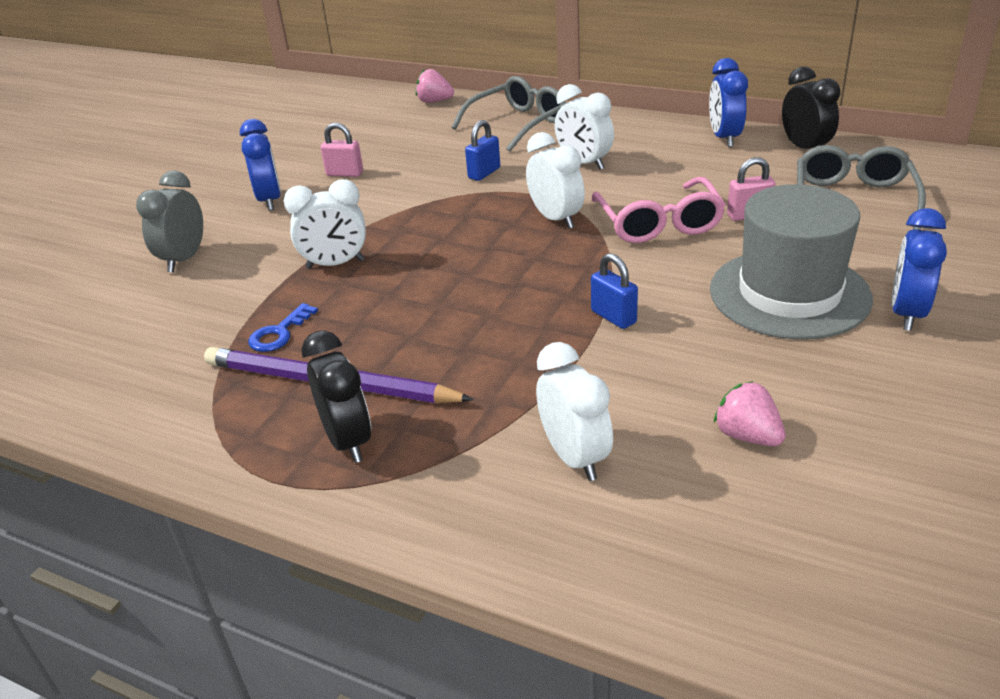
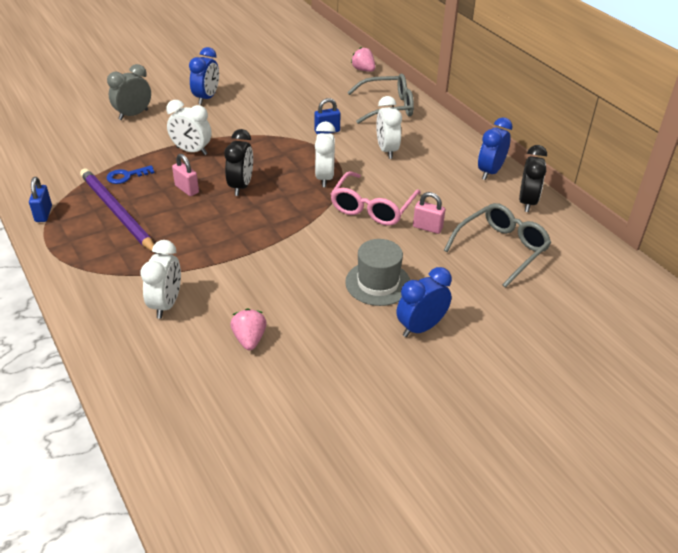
camera: 30 degrees right, 5 degrees up
(345, 174) = (259, 98): pink padlock -> pink padlock (187, 189)
(348, 441) = (92, 244): black clock -> black clock (241, 186)
(613, 317) = (275, 248): blue padlock -> blue padlock (43, 214)
(789, 293) = (378, 283): grey hat -> grey hat, size x0.64

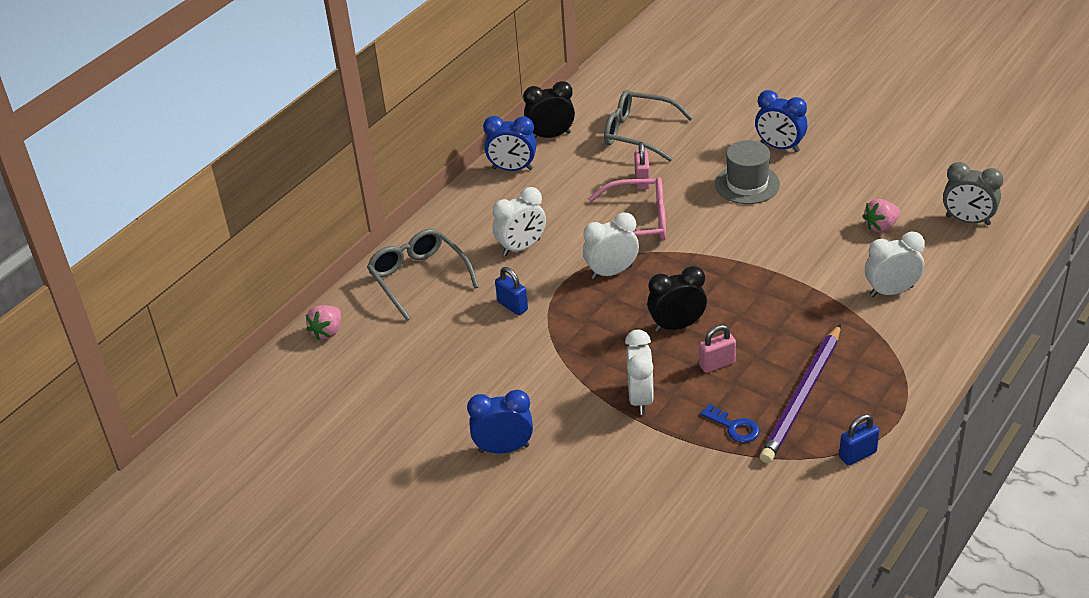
camera: 110 degrees left, 0 degrees up
(133, 115) = (598, 500): grey clock -> grey clock (968, 220)
(187, 189) = (717, 364): pink padlock -> pink padlock turned 45 degrees clockwise

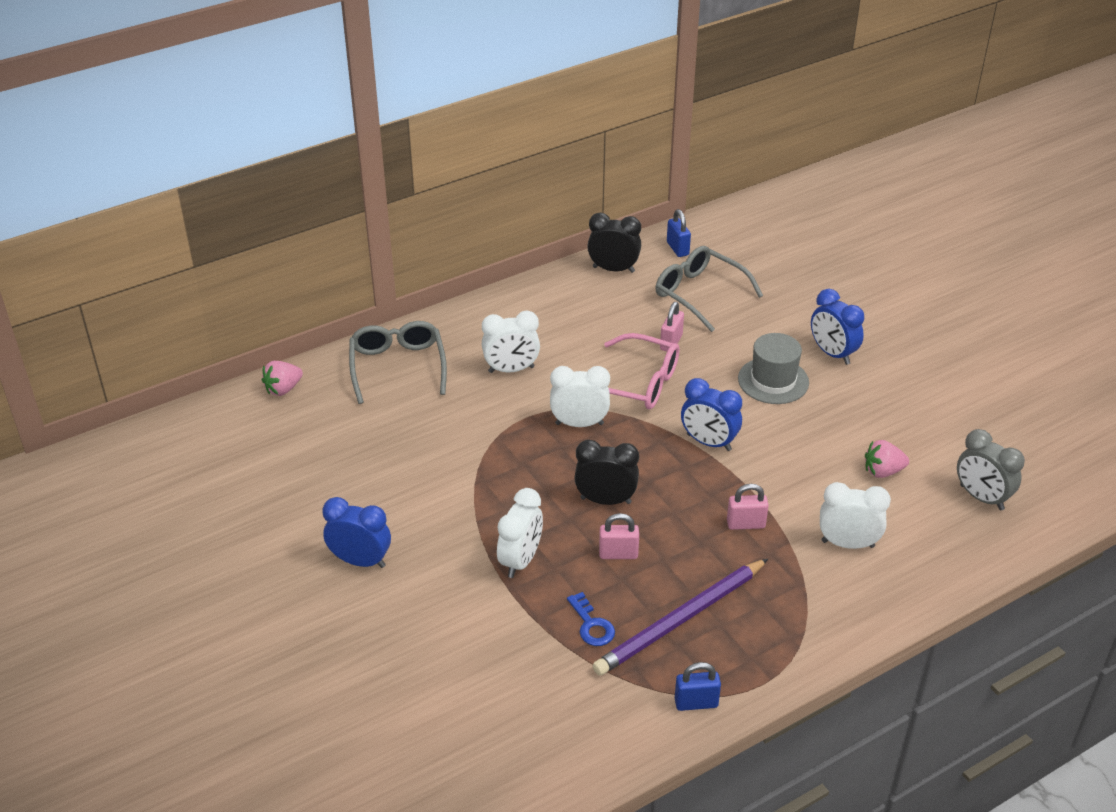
camera: 20 degrees right, 0 degrees up
(512, 169) = (555, 290): blue clock -> blue clock (708, 442)
(512, 306) = (464, 424): blue padlock -> blue padlock (677, 248)
(802, 304) = (745, 524): none -> pink padlock

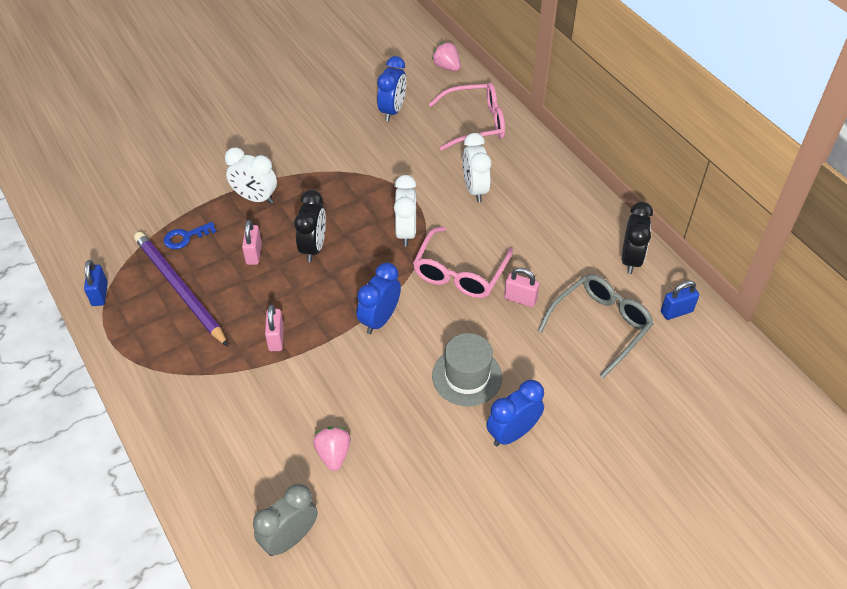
camera: 90 degrees right, 10 degrees up
(360, 561) = (267, 117): blue clock -> blue clock (392, 111)
(397, 366) = (475, 123): grey glasses -> pink glasses
(847, 544) = (243, 412): white clock -> none

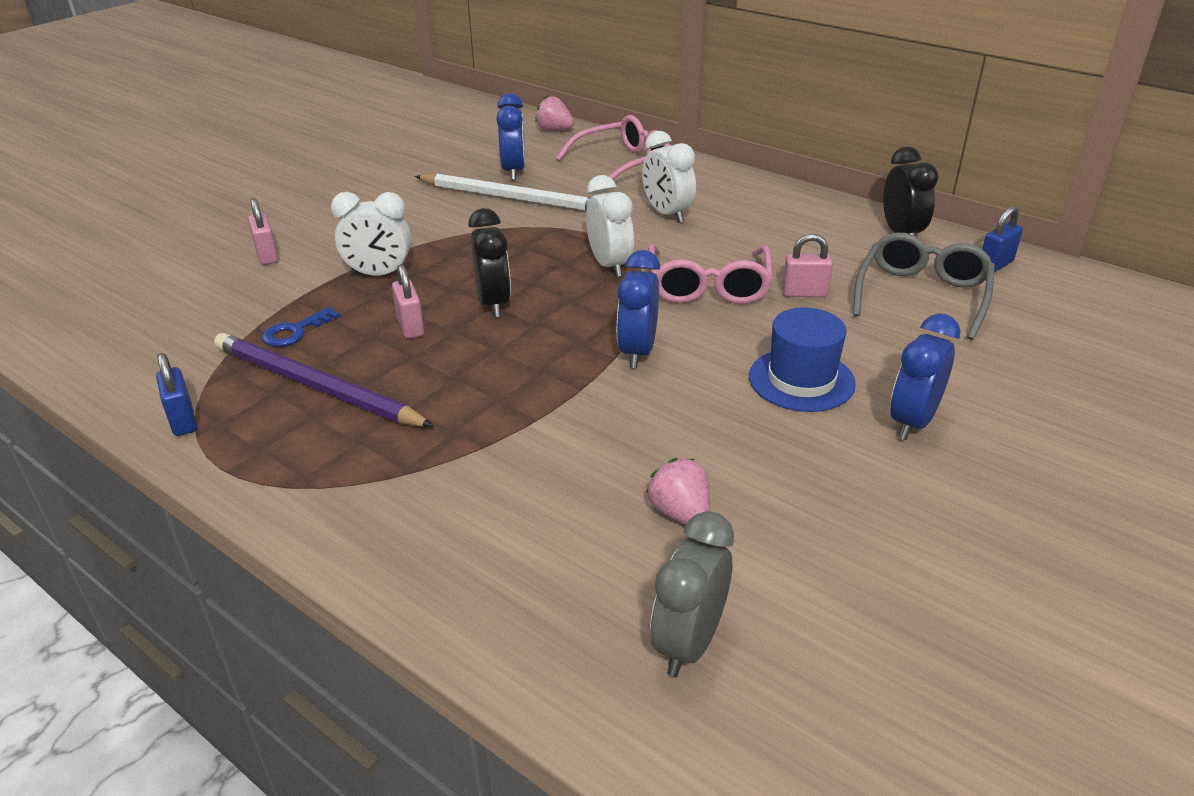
camera: 20 degrees left, 15 degrees down
(276, 338) = (501, 405): pink padlock -> pink padlock (267, 256)
(377, 141) = (513, 198): none -> white pencil
(467, 376) = (801, 380): grey hat -> blue hat

